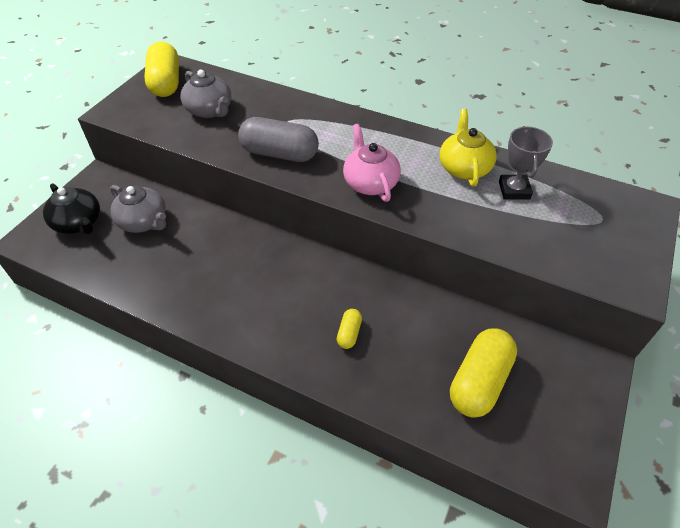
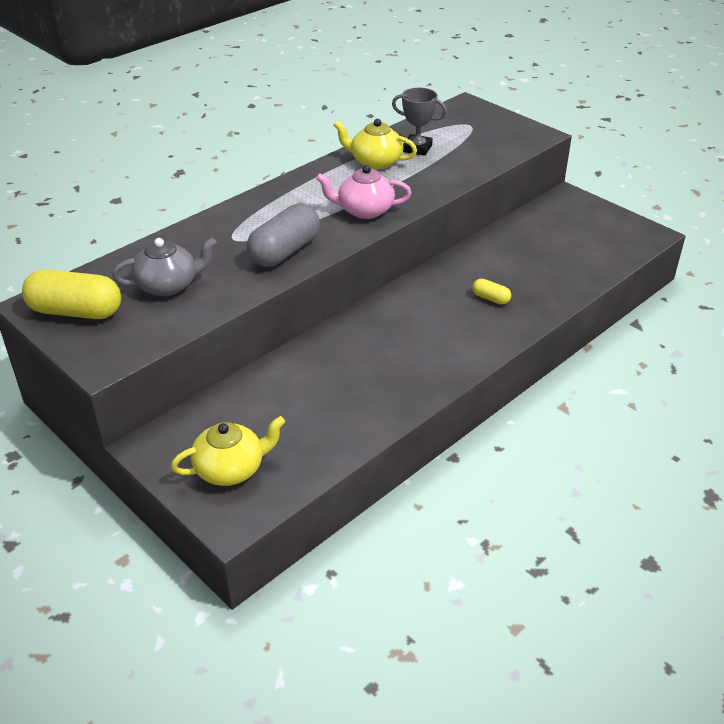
camera: 70 degrees left, 10 degrees down
(79, 223) = (231, 469): black teapot -> yellow teapot
(144, 222) = (265, 411): grey teapot -> none
(479, 381) = (561, 248): yellow capsule -> none

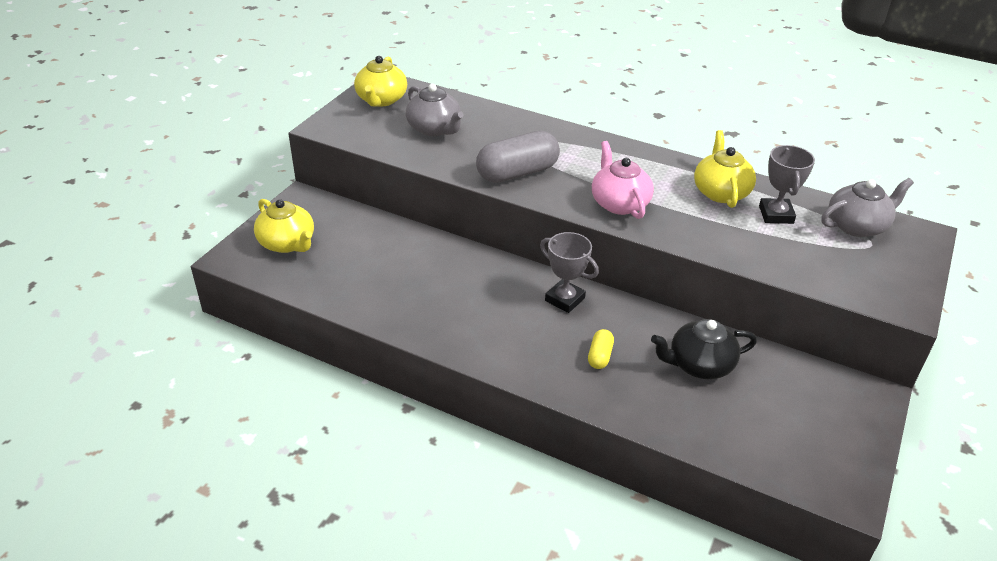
camera: 70 degrees right, 0 degrees up
(76, 311) = (381, 100): yellow capsule -> yellow teapot
(285, 251) = (517, 173): grey capsule -> grey capsule turned 45 degrees counterclockwise
(414, 299) = (564, 299): none -> grey trophy
(446, 123) = (857, 226): none -> grey teapot
(516, 255) = (699, 365): none -> black teapot

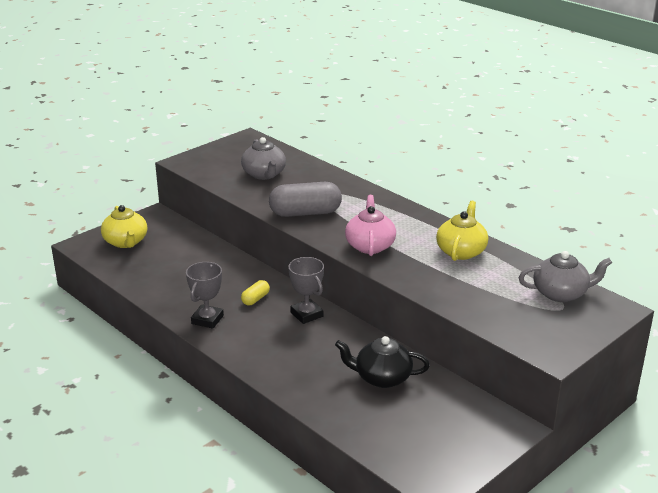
camera: 20 degrees right, 10 degrees down
(381, 100) = (238, 149): yellow teapot -> none
(600, 356) = (306, 356): yellow capsule -> yellow capsule (255, 299)
(776, 215) = (495, 274): grey trophy -> grey trophy (207, 319)

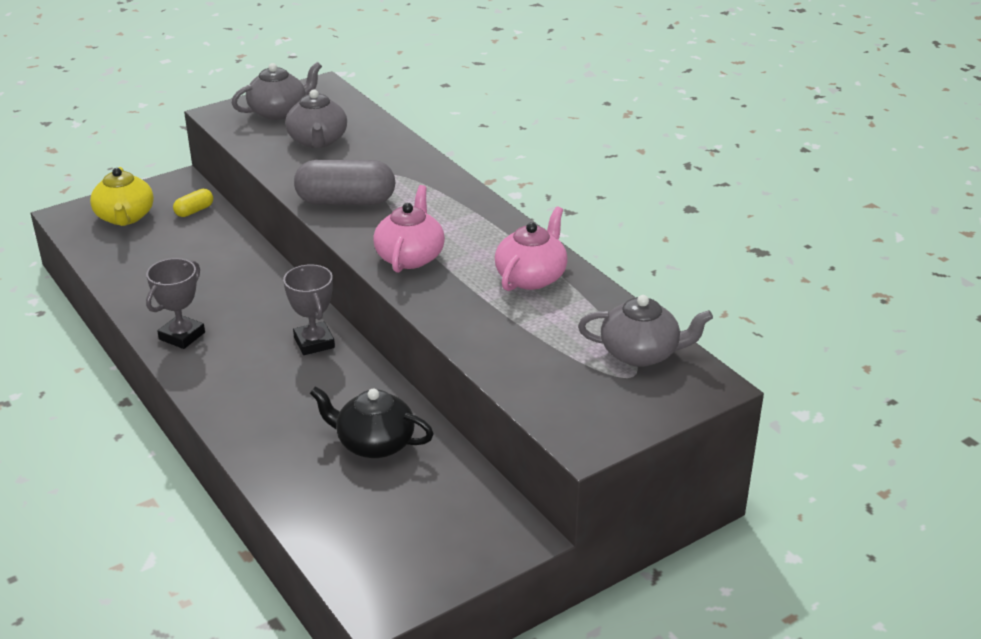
camera: 10 degrees right, 5 degrees up
(226, 157) = (279, 112): none -> grey teapot
(255, 299) = (256, 314): yellow capsule -> yellow capsule (194, 211)
(461, 251) = (531, 277): yellow teapot -> pink teapot

